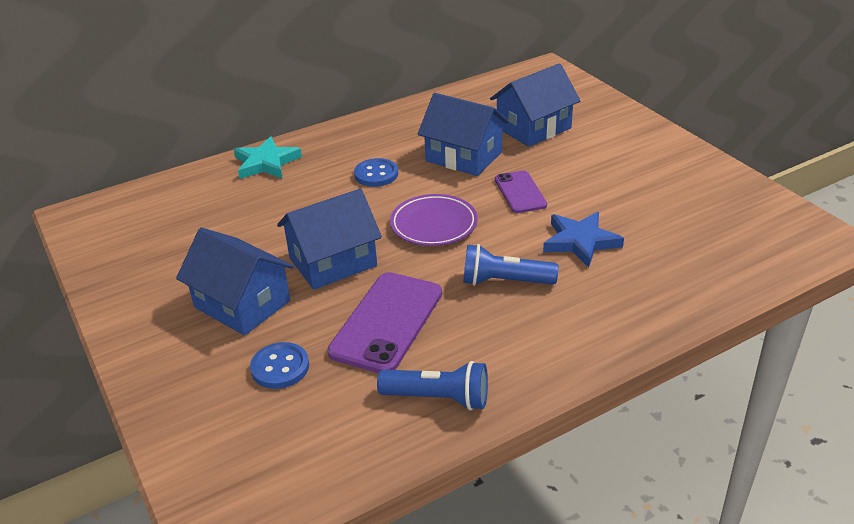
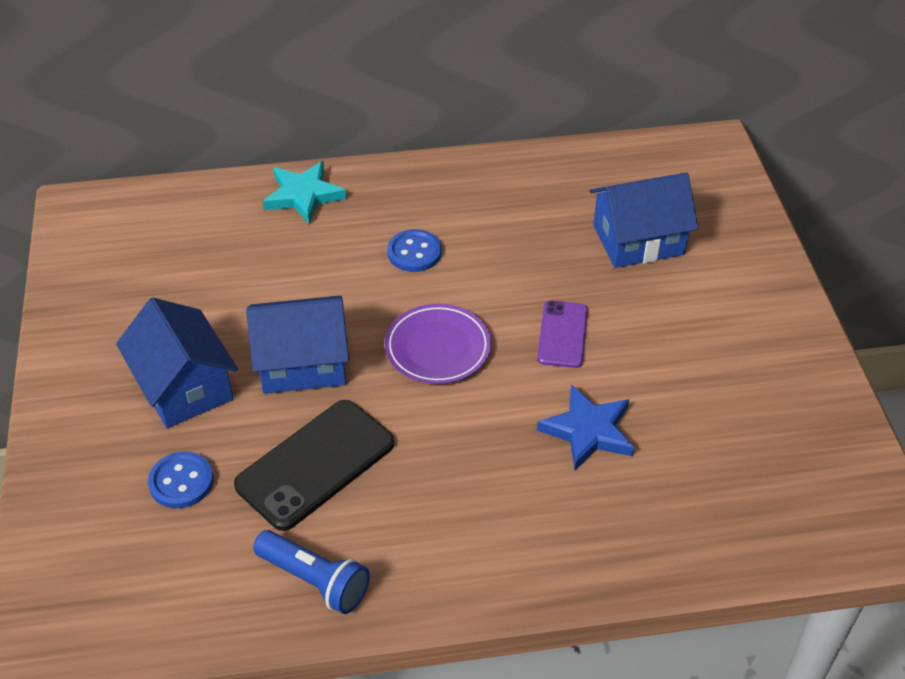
camera: 20 degrees right, 10 degrees up
(386, 322) = (315, 464): purple phone -> black phone
(464, 156) = (528, 258): blue house -> none
(504, 281) = (469, 456): blue flashlight -> none

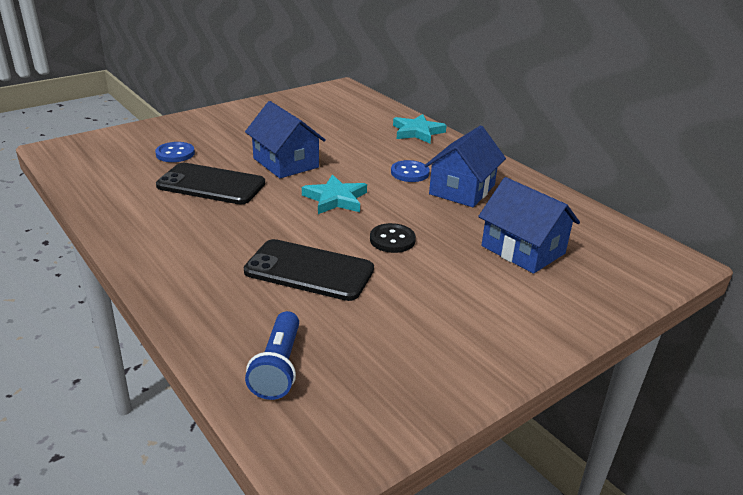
camera: 60 degrees right, 15 degrees down
(184, 386) = (242, 138): blue house -> blue house (462, 190)
(314, 580) = (124, 205): blue flashlight -> blue flashlight (278, 367)
(438, 348) = (335, 199): purple plate -> turquoise star
(562, 334) = (392, 240): purple phone -> black button
(588, 431) = (309, 270): blue star -> black phone

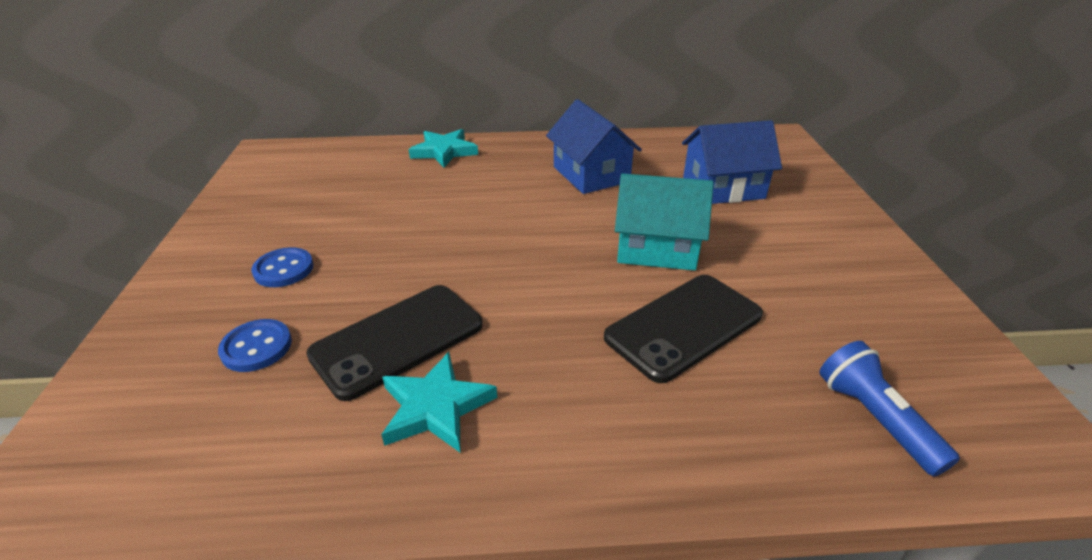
camera: 55 degrees left, 5 degrees up
(278, 367) = (875, 419): blue flashlight -> blue flashlight turned 150 degrees counterclockwise
(285, 163) = (410, 257): blue house -> none
(335, 199) = (538, 252): turquoise star -> turquoise star (436, 407)
(392, 240) = (657, 248): black button -> turquoise house
(410, 173) = (528, 188): blue button -> blue button (283, 269)

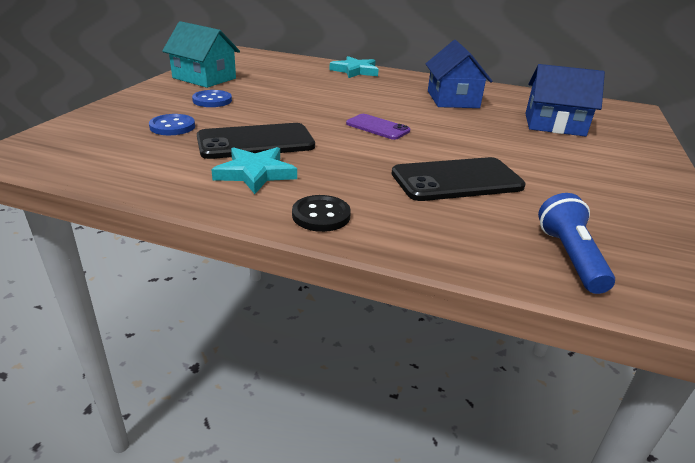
camera: 20 degrees right, 5 degrees down
(536, 256) = (377, 127): none -> purple phone
(570, 461) = (321, 215): none -> black button
(657, 248) = (471, 142): turquoise house -> turquoise house (204, 78)

